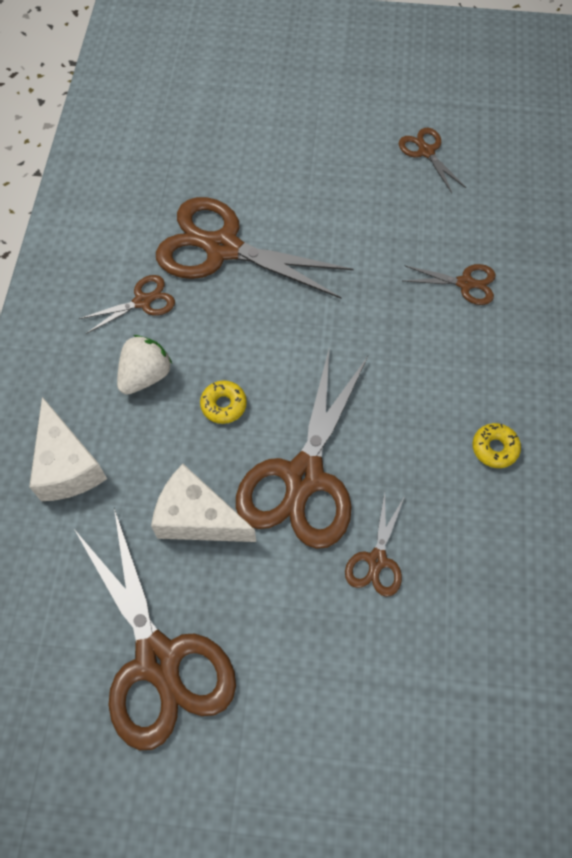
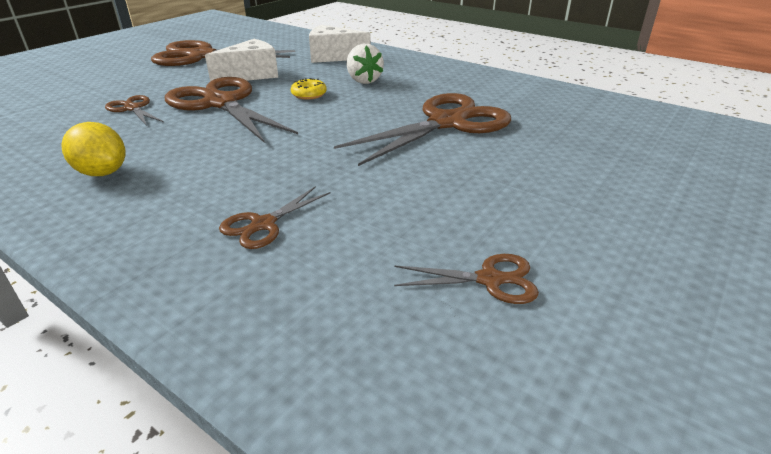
camera: 120 degrees right, 30 degrees down
(143, 301) = (424, 90): brown scissors -> none
(494, 448) = (102, 172): yellow donut -> yellow lemon

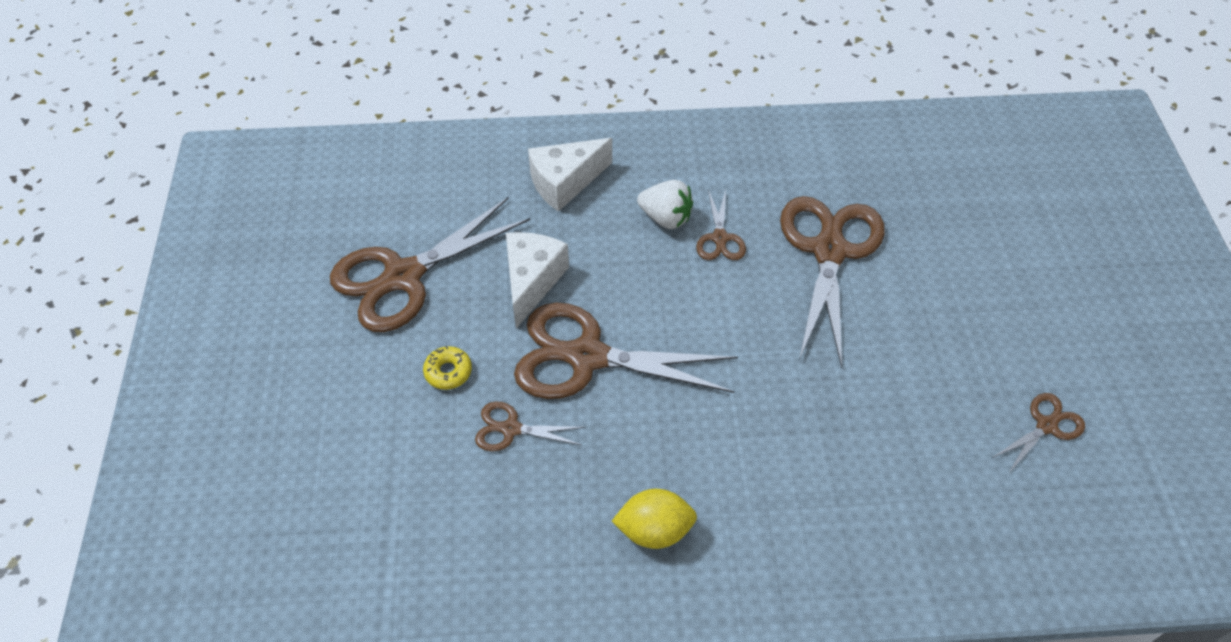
camera: 40 degrees left, 20 degrees up
(263, 225) = (864, 485): brown scissors -> brown scissors (720, 238)
(309, 94) = (649, 281): yellow donut -> yellow donut (448, 372)

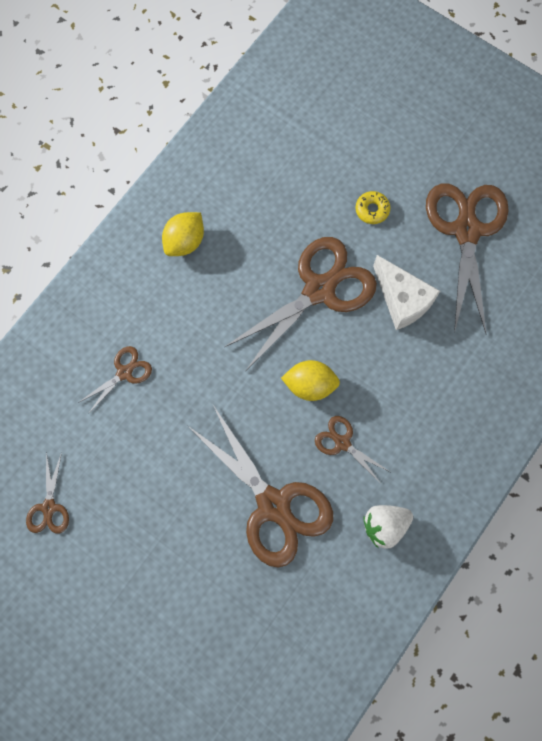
camera: 130 degrees right, 20 degrees up
(510, 429) = (306, 216): brown scissors -> brown scissors (124, 372)
(565, 183) = (473, 382): white cheese -> none
(665, 218) = (388, 423): white strawberry -> white strawberry (385, 525)
(693, 297) = (310, 385): none -> yellow lemon

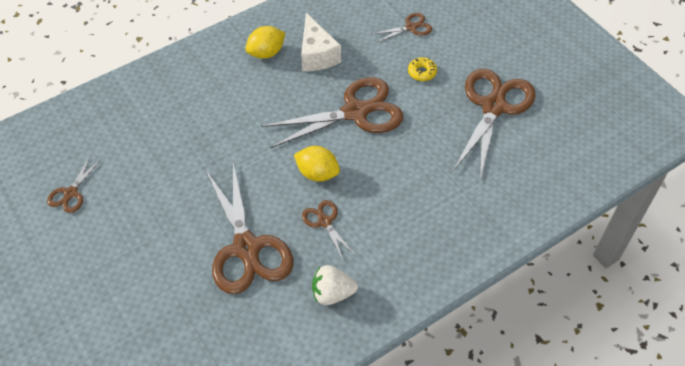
camera: 20 degrees right, 20 degrees down
(124, 372) = (177, 122): brown scissors -> brown scissors (411, 27)
(402, 300) = (419, 138): white cheese -> white cheese (316, 55)

